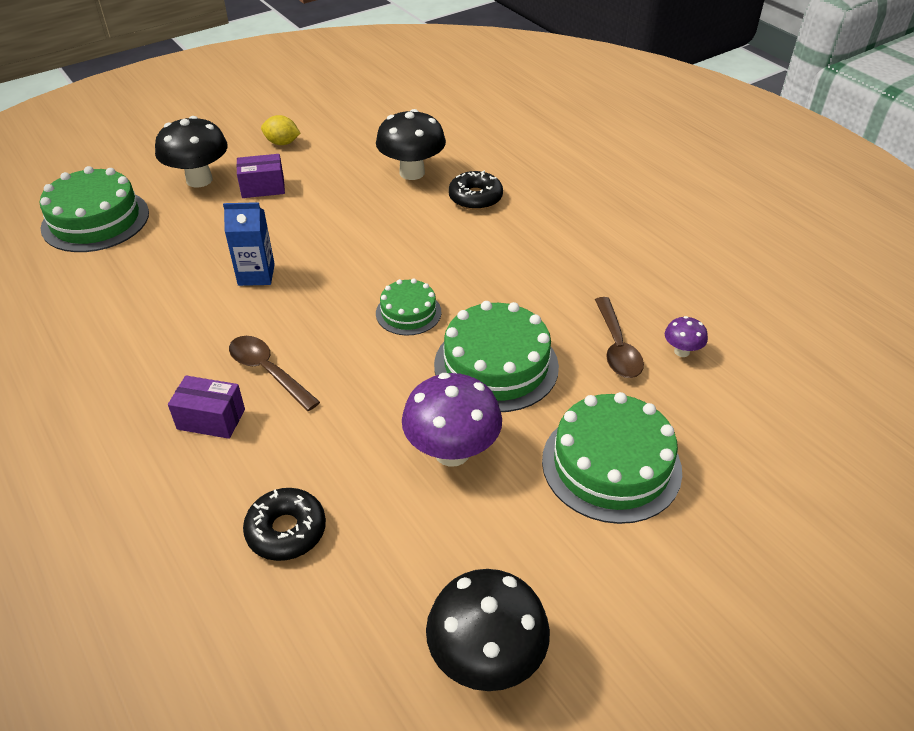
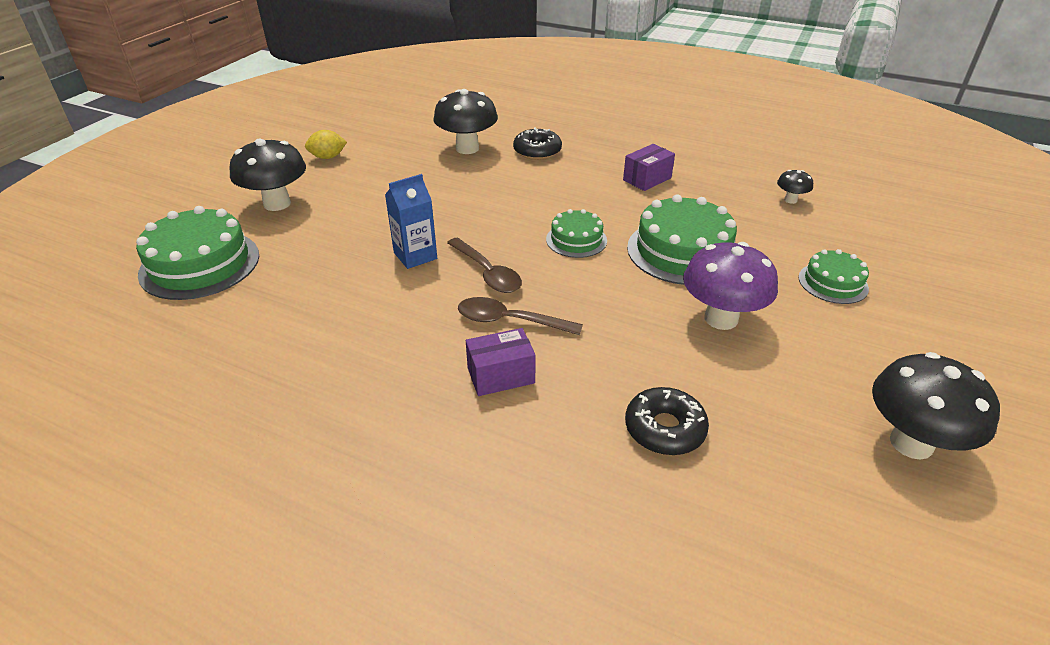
camera: 30 degrees left, 5 degrees down
(263, 188) = (347, 193): purple box -> purple box (647, 179)
(611, 465) = (833, 283): green cake -> green cake, size x0.56
(617, 347) = (748, 211): brown spoon -> brown spoon (487, 273)
(681, 351) = (790, 200): purple mushroom -> black mushroom

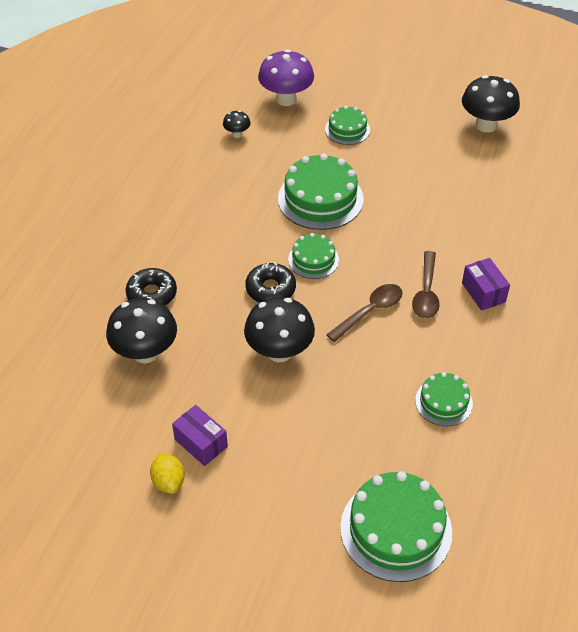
camera: 95 degrees left, 10 degrees up
(277, 204) = (278, 500): black mushroom -> black mushroom (279, 352)
(333, 314) = (443, 402): none -> green cake
(415, 256) = (353, 363): blue carton -> none
(647, 179) = (207, 215): purple box -> purple box (201, 443)
(664, 429) = (506, 216): black donut -> black donut (270, 289)
(721, 319) = (398, 185): purple mushroom -> purple mushroom (286, 99)

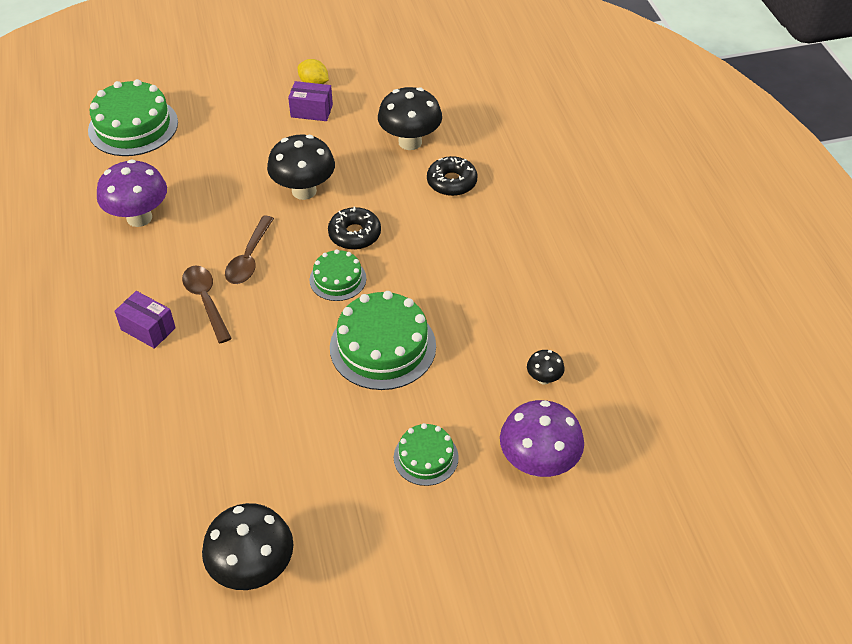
camera: 145 degrees right, 0 degrees up
(443, 402) = (139, 218): green cake -> purple mushroom

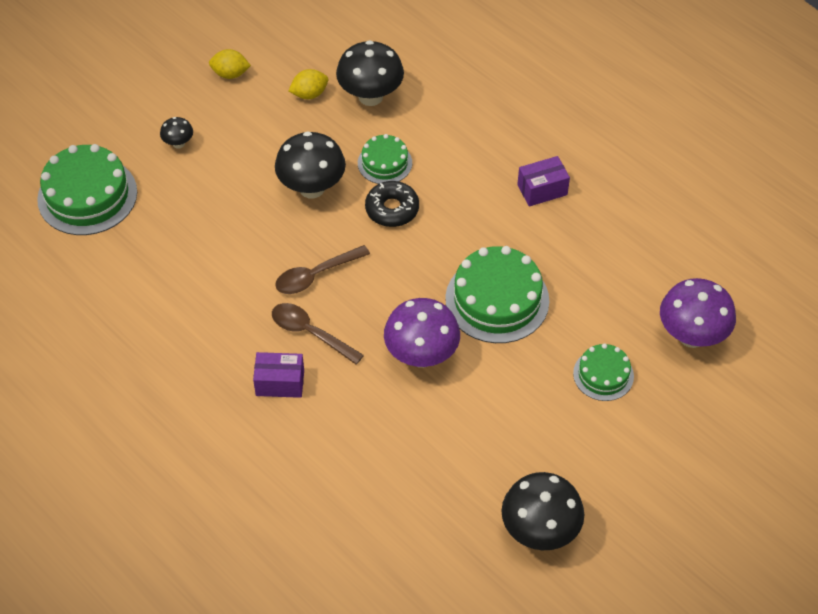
camera: 30 degrees left, 5 degrees up
(139, 218) = (178, 284): purple mushroom -> purple mushroom (421, 355)
(249, 258) = (315, 275): brown spoon -> brown spoon turned 75 degrees clockwise
(311, 111) = (252, 104): purple box -> purple box (542, 190)
(338, 279) = (411, 258): green cake -> green cake (384, 163)
(362, 121) = (309, 94): none -> yellow lemon
(451, 182) = (438, 120): black donut -> none
(543, 378) = (646, 264): black mushroom -> black mushroom (178, 143)

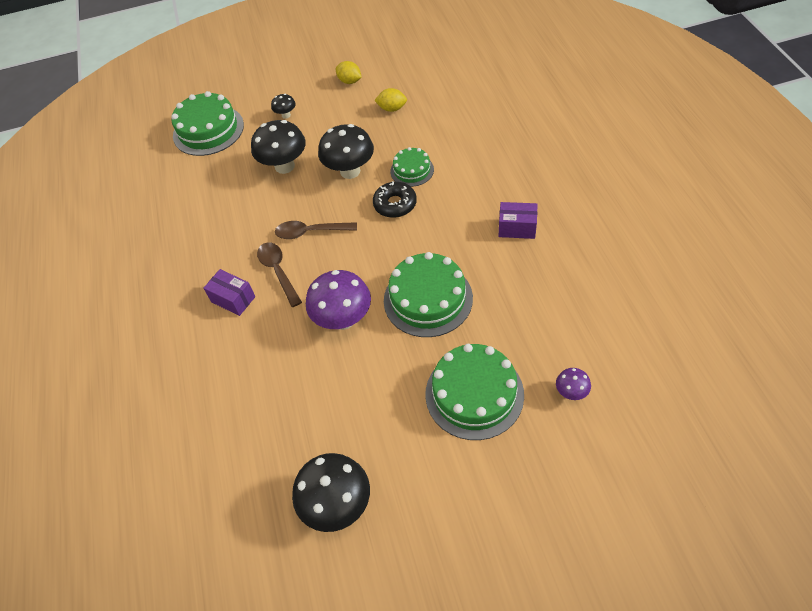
camera: 35 degrees right, 0 degrees up
(370, 96) = (433, 122): black mushroom -> black mushroom (284, 166)
(603, 375) = (474, 394): green cake -> green cake, size x1.78
(691, 336) = (571, 392): purple mushroom -> purple mushroom, size x0.48

